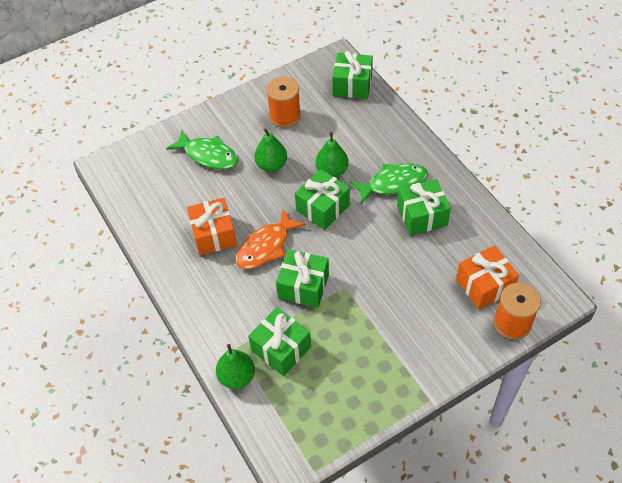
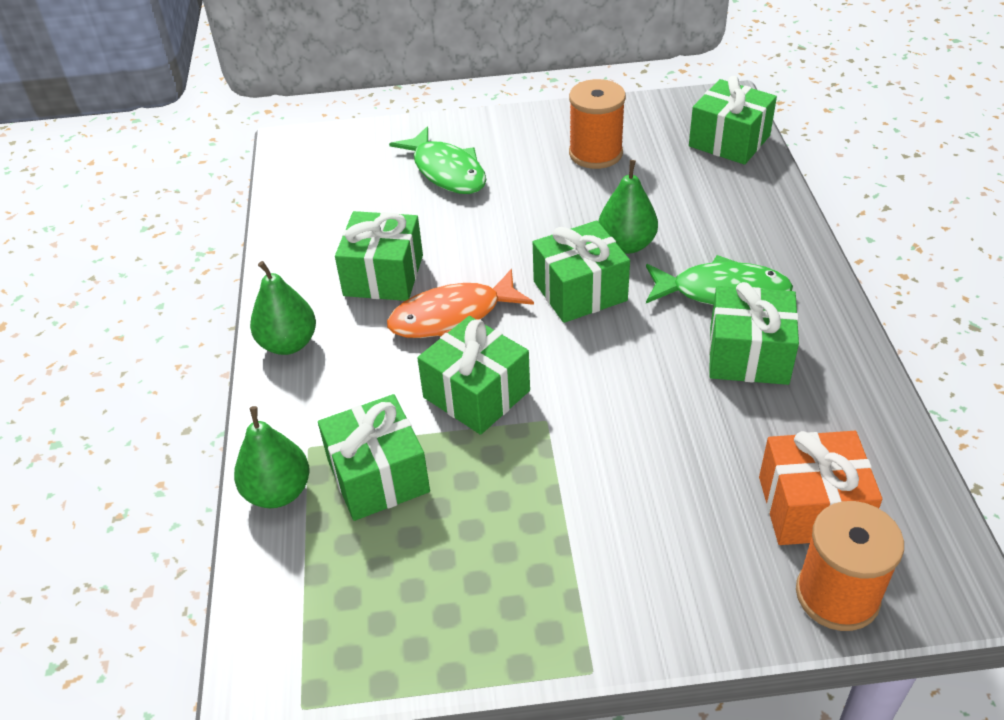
camera: 25 degrees right, 10 degrees down
(213, 235) = (383, 275): orange gift -> green gift
(271, 165) = (534, 210): green pear -> green pear (288, 343)

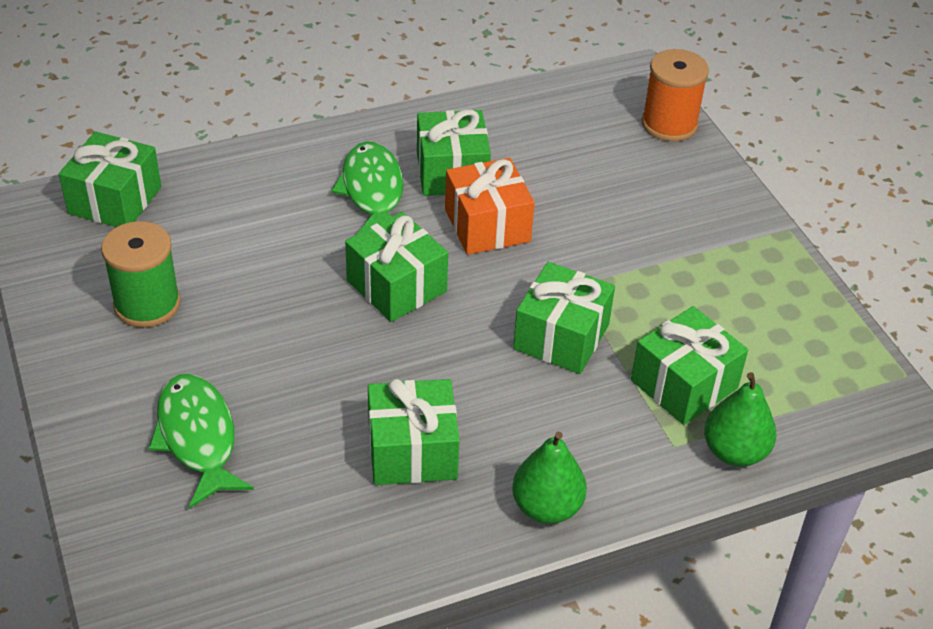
camera: 110 degrees left, 0 degrees up
(446, 171) = (198, 437): green fish -> green fish turned 60 degrees counterclockwise
(452, 316) = (462, 376): orange fish -> none
(595, 153) = (147, 304): orange spool -> green spool
(626, 245) = (315, 261): green pear -> none
(811, 507) = (600, 136): orange gift -> orange gift (487, 225)

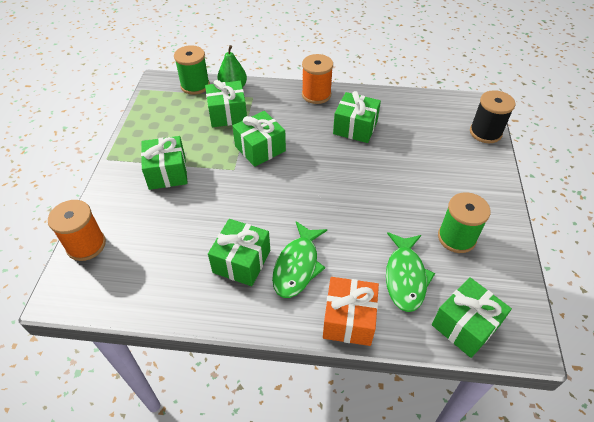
camera: 150 degrees left, 5 degrees up
(122, 548) = (485, 132): none -> black spool
(198, 437) = (445, 162): green fish -> green fish (405, 277)
(396, 286) = (319, 200): green gift -> green gift (167, 173)
(487, 225) = (249, 217): orange gift -> orange gift (349, 319)
(546, 507) = (316, 95): green pear -> orange spool
(816, 426) = (195, 85): none -> green spool

